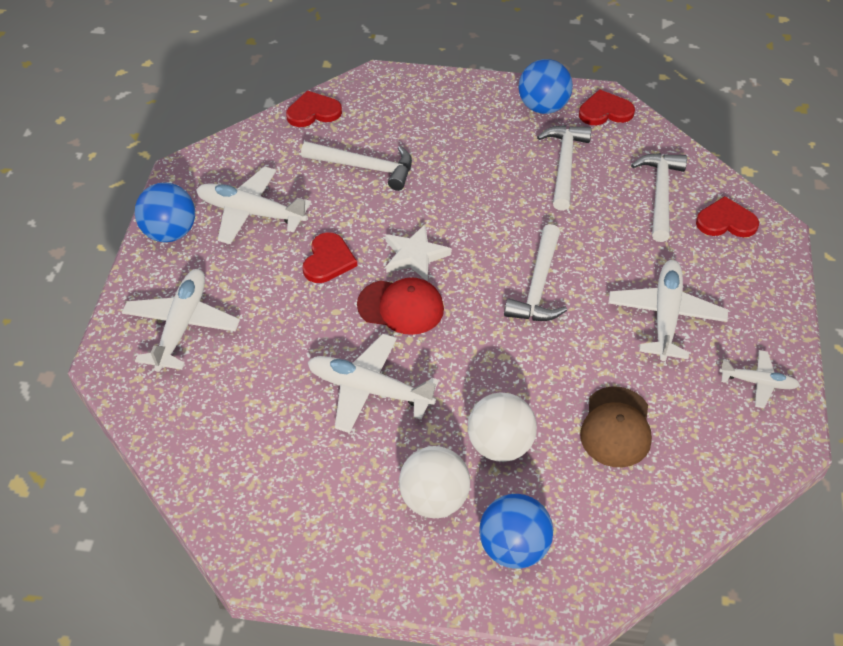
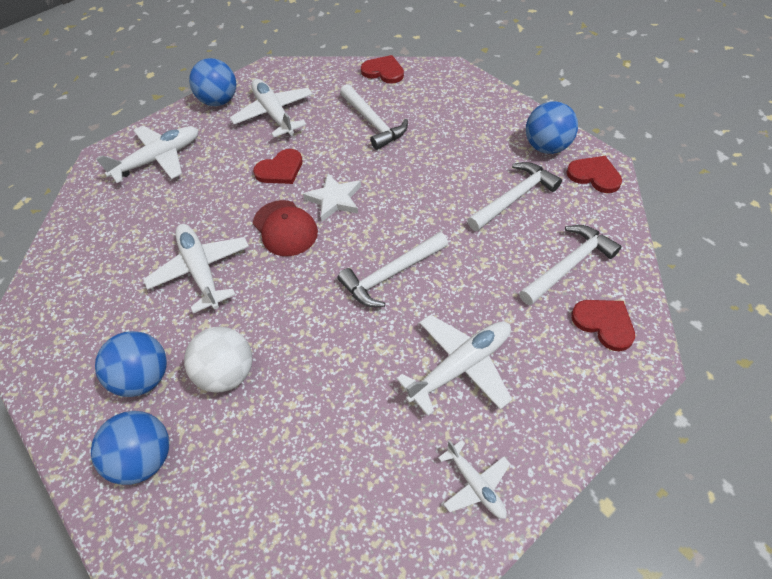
camera: 45 degrees right, 5 degrees up
(434, 500) = (144, 377): white ball -> blue ball
(616, 427) = (319, 426): brown cap -> none

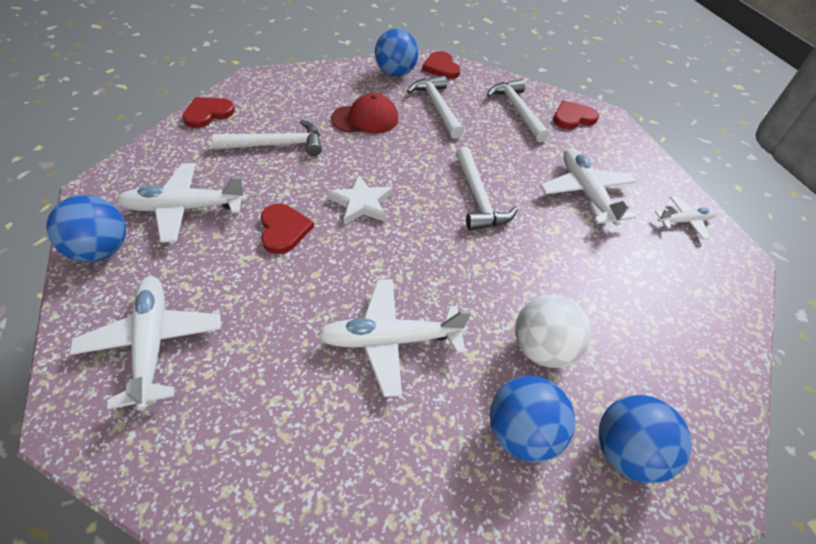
camera: 75 degrees left, 5 degrees down
(285, 228) = (375, 251): red cap -> red cap (365, 119)
(594, 175) = (441, 67): red heart -> red heart turned 75 degrees counterclockwise

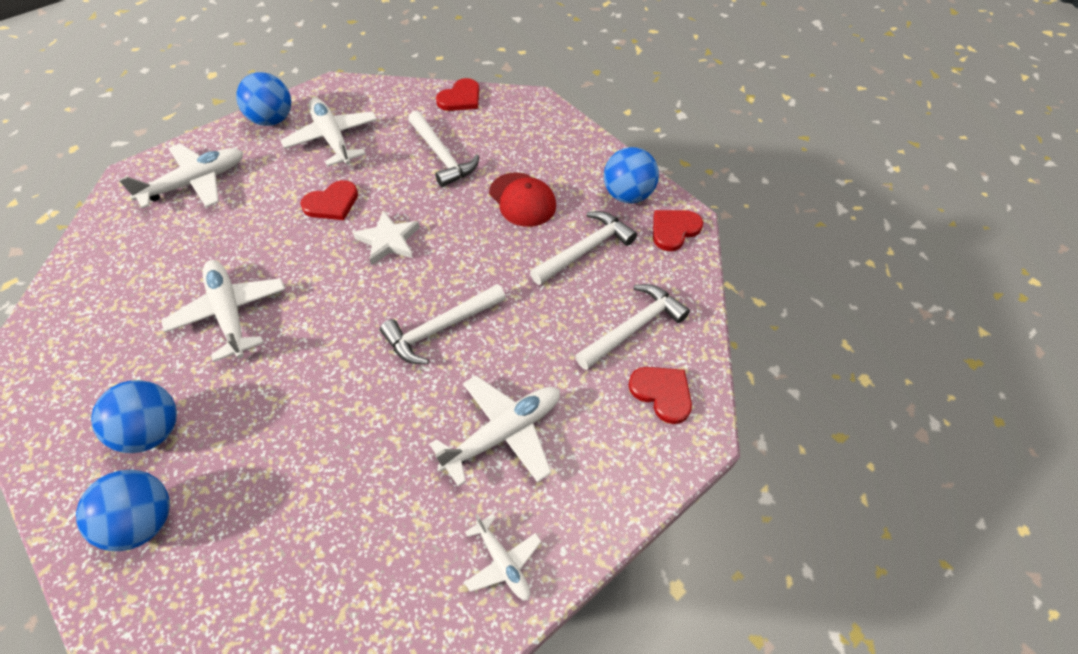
camera: 70 degrees right, 5 degrees up
(208, 113) = (460, 98): red heart -> red heart turned 105 degrees clockwise
(542, 349) = (246, 430): white ball -> none

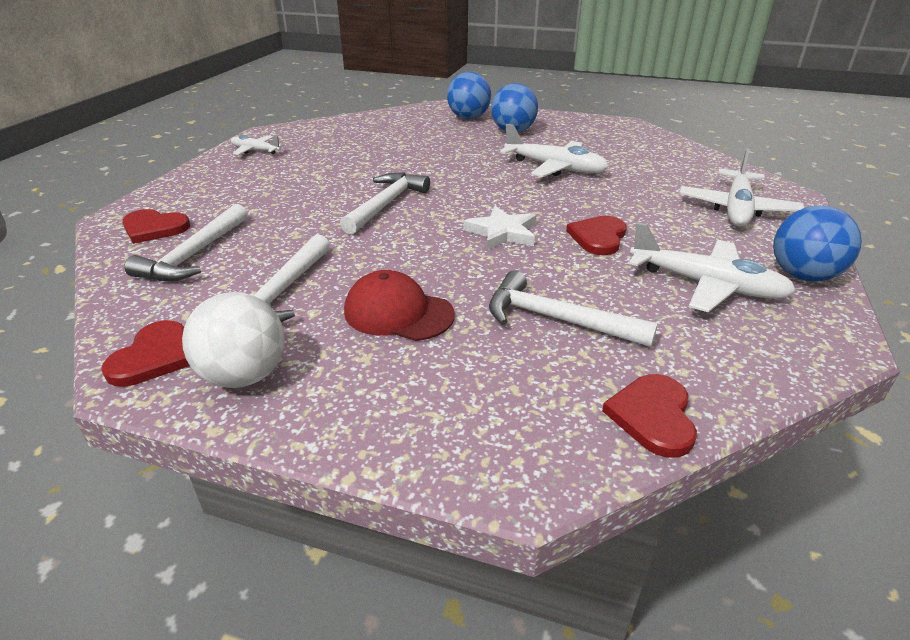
camera: 150 degrees right, 20 degrees down
(503, 433) = (288, 181): white plane -> none
(627, 195) = (244, 375): blue ball -> white ball

